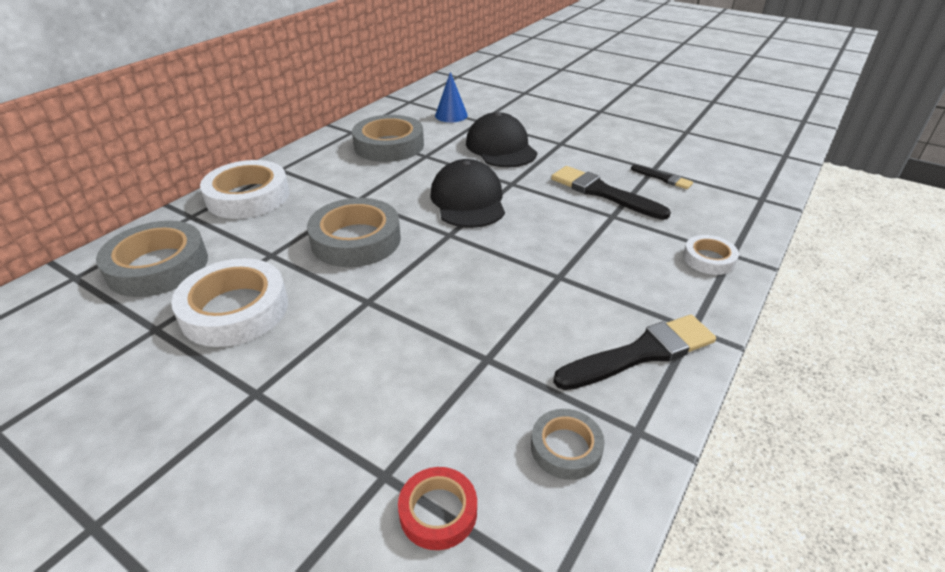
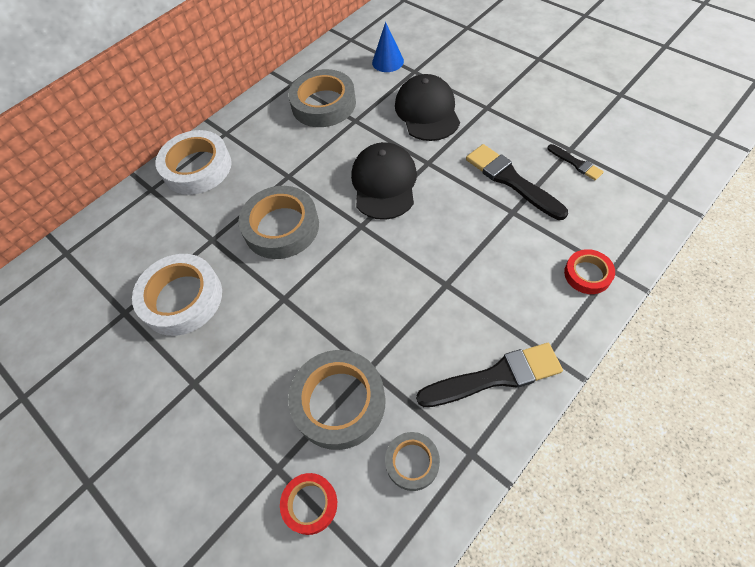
camera: 15 degrees right, 20 degrees up
(158, 266) = (126, 246): grey tape -> grey tape (339, 402)
(708, 259) = (587, 274): white tape -> red tape

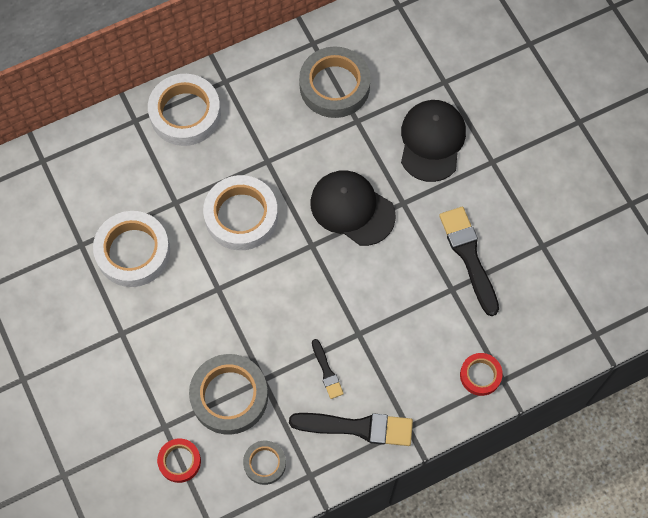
camera: 15 degrees right, 10 degrees up
(281, 227) = (241, 216): grey tape -> white tape
(384, 183) = (352, 209): black cap -> black cap turned 75 degrees counterclockwise
(388, 61) = (423, 56): blue cone -> none
(576, 163) = (538, 264): black brush -> black brush (327, 371)

